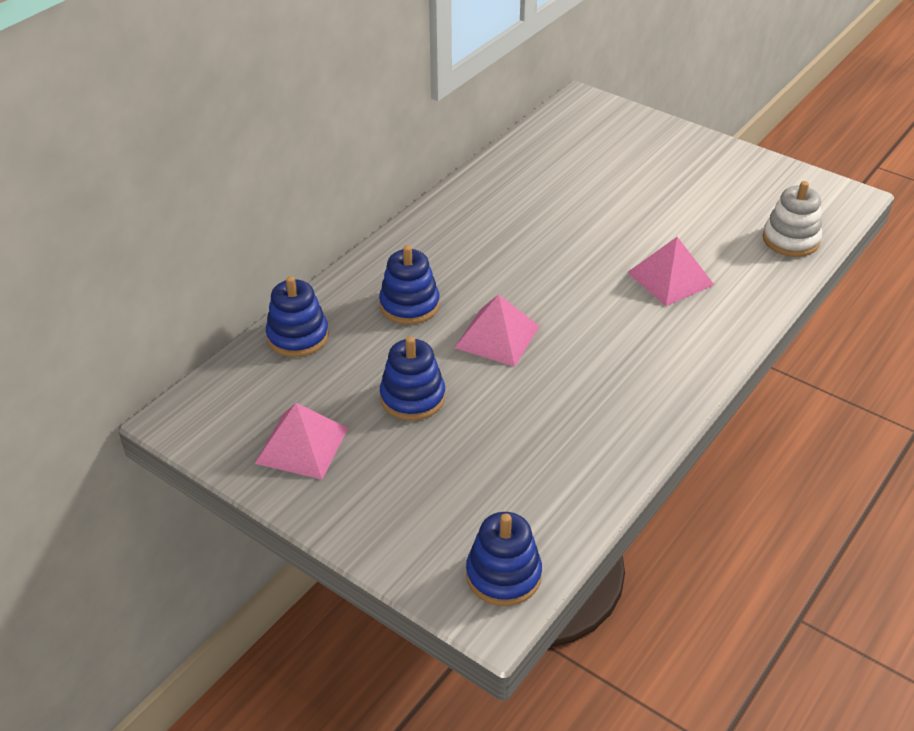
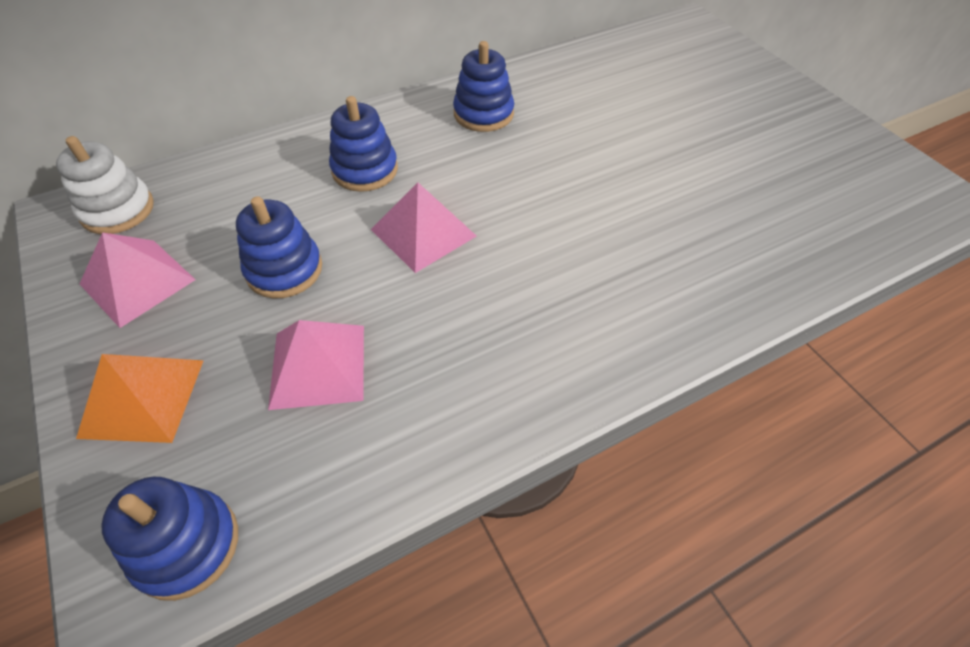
camera: 25 degrees right, 10 degrees up
(298, 336) = (238, 167): blue stacking toy -> blue stacking toy (483, 114)
(387, 513) = (142, 398): none -> orange pyramid
(670, 278) = (663, 230): pink pyramid -> pink pyramid (318, 366)
(790, 240) = (844, 230): white stacking toy -> white stacking toy (117, 210)

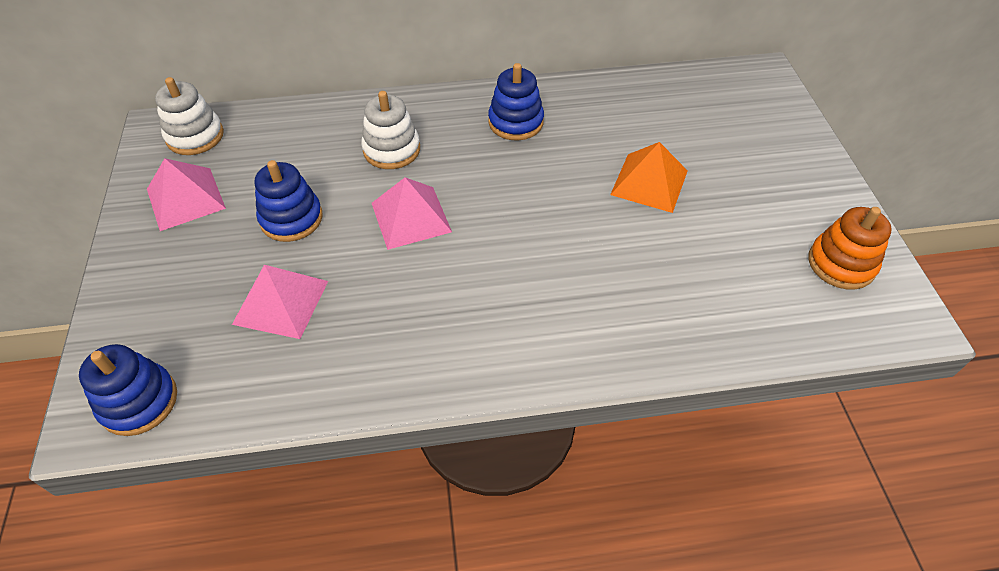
camera: 20 degrees right, 0 degrees up
(142, 398) = (153, 288): orange pyramid -> orange pyramid (649, 182)
(365, 170) = (391, 150): blue stacking toy -> white stacking toy
(861, 168) = (841, 264): none -> orange stacking toy

